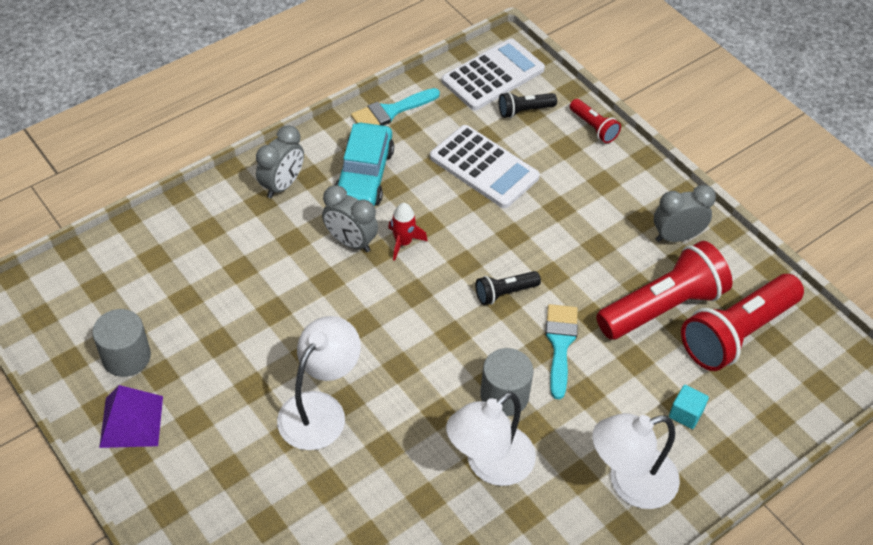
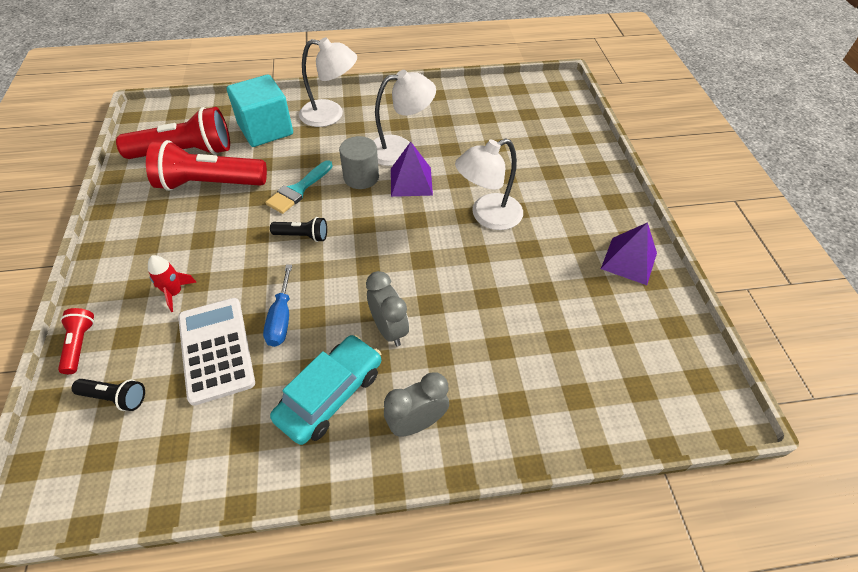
camera: 150 degrees left, 0 degrees up
(126, 357) = (624, 310): grey cylinder -> none
(390, 111) = (242, 469): turquoise brush -> none
(403, 242) = (345, 308): red rocket -> red rocket (174, 293)
(440, 418) = (411, 181): none -> purple pyramid
(453, 211) = (281, 318): none -> blue screwdriver
(493, 75) = (93, 465): white calculator -> none
(676, 236) = (141, 222): grey clock -> none
(685, 414) = (265, 129): turquoise cube -> turquoise cube, size x2.40

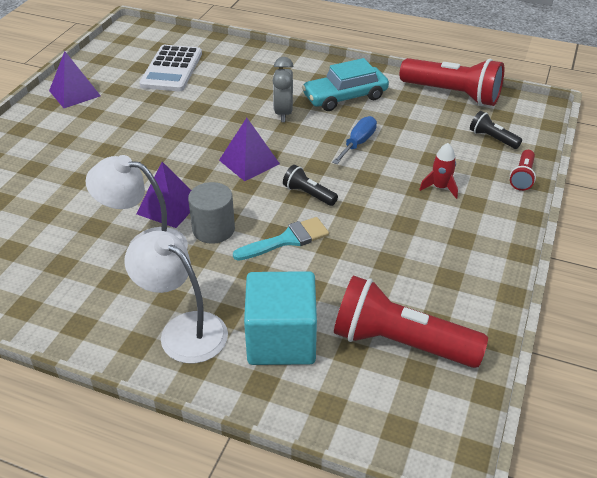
camera: 150 degrees left, 10 degrees down
(210, 184) = (381, 283): red flashlight -> red flashlight (452, 94)
(216, 350) = (414, 141): white calculator -> white calculator (172, 69)
(379, 249) = (249, 162): none -> purple pyramid
(416, 423) = (301, 72): grey clock -> none
(487, 216) = (135, 154): white lamp -> none

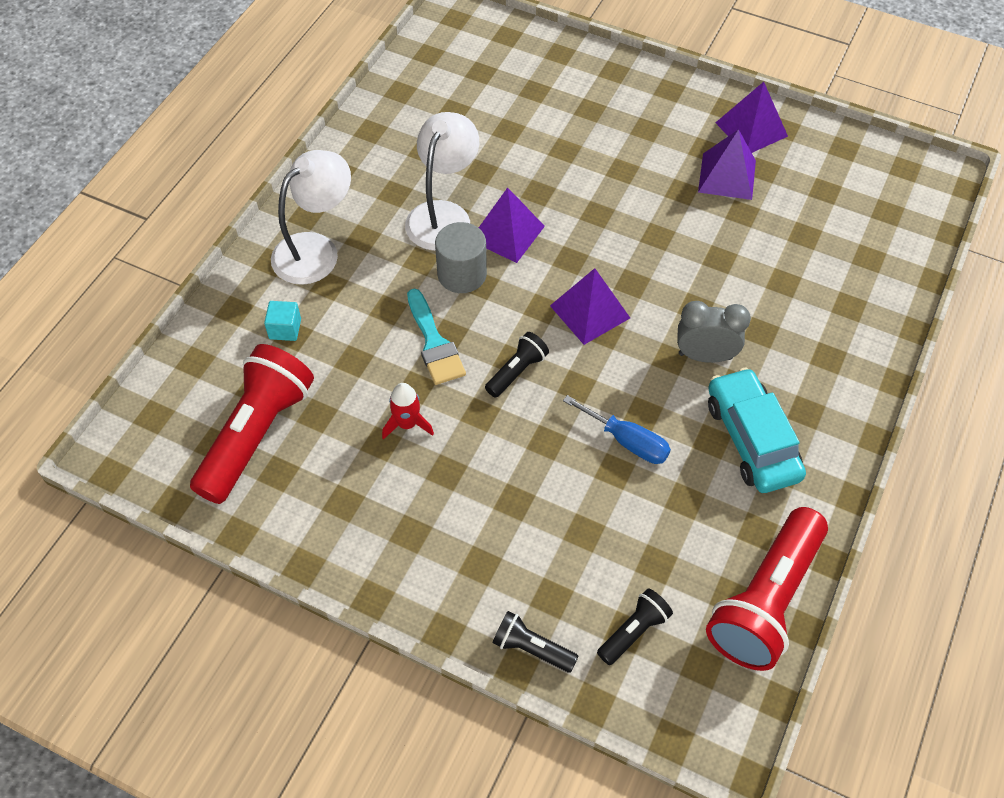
camera: 95 degrees right, 15 degrees up
(120, 103) = (727, 176): none -> purple pyramid
(172, 69) = (821, 226): white calculator -> none
(281, 339) = (285, 329): turquoise cube -> turquoise cube, size x0.42
(440, 187) = (516, 529): red rocket -> red rocket (407, 424)
(522, 177) = (532, 648): red flashlight -> black flashlight

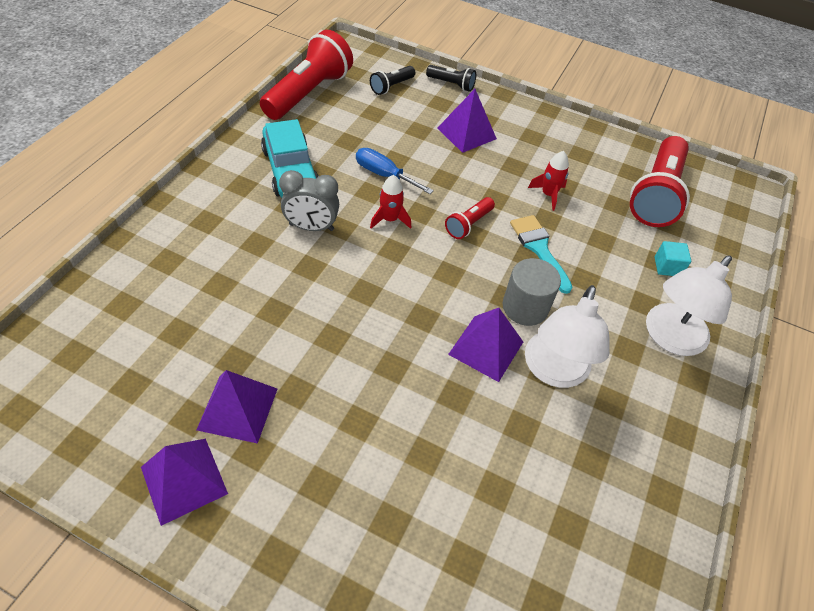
camera: 175 degrees right, 5 degrees down
(517, 371) = (468, 224): black flashlight -> red flashlight
(590, 311) = (406, 267): purple pyramid -> purple pyramid (466, 133)
(613, 372) = (390, 219): none -> red rocket

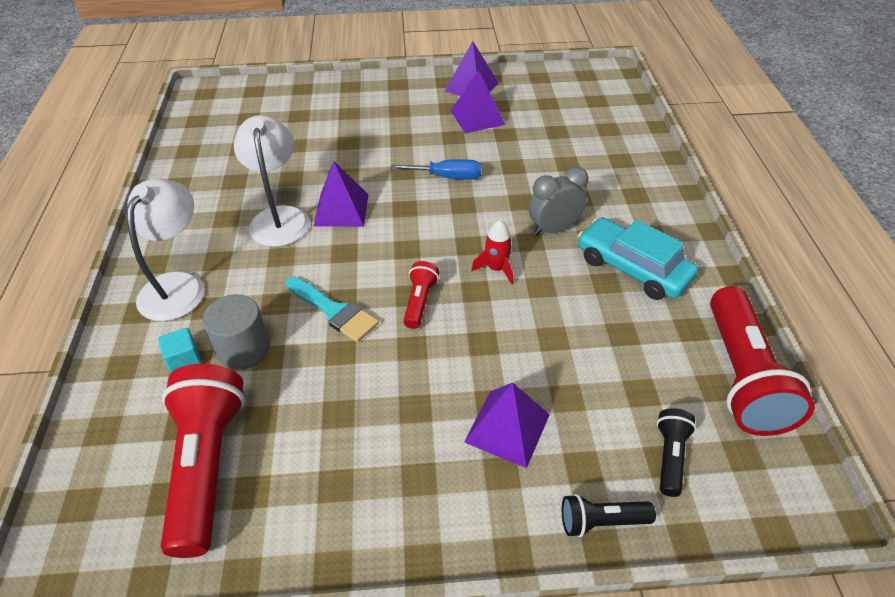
camera: 155 degrees right, 5 degrees down
(384, 175) = (545, 312): blue screwdriver -> blue screwdriver (448, 177)
(525, 307) = (323, 252): grey cylinder -> grey cylinder (244, 349)
(548, 194) = (352, 385): red rocket -> none

